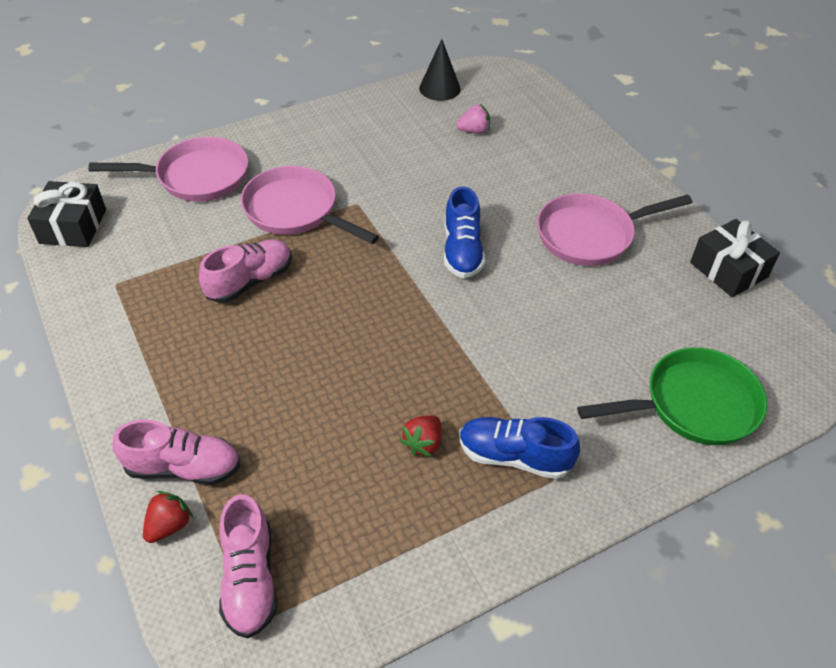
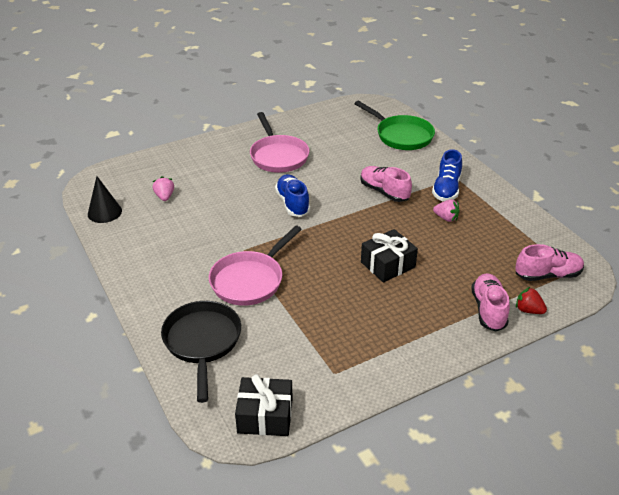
camera: 90 degrees left, 10 degrees down
(197, 177) = (202, 342): pink pan -> black pan
(250, 281) = (326, 297): pink shoe -> pink shoe (384, 192)
(423, 443) = (446, 218): red strawberry -> pink strawberry
(462, 250) = (292, 203): blue shoe -> blue shoe turned 105 degrees counterclockwise
(693, 405) = (401, 136): green pan -> green pan turned 150 degrees clockwise
(728, 270) = (306, 116): black gift -> black gift (387, 264)

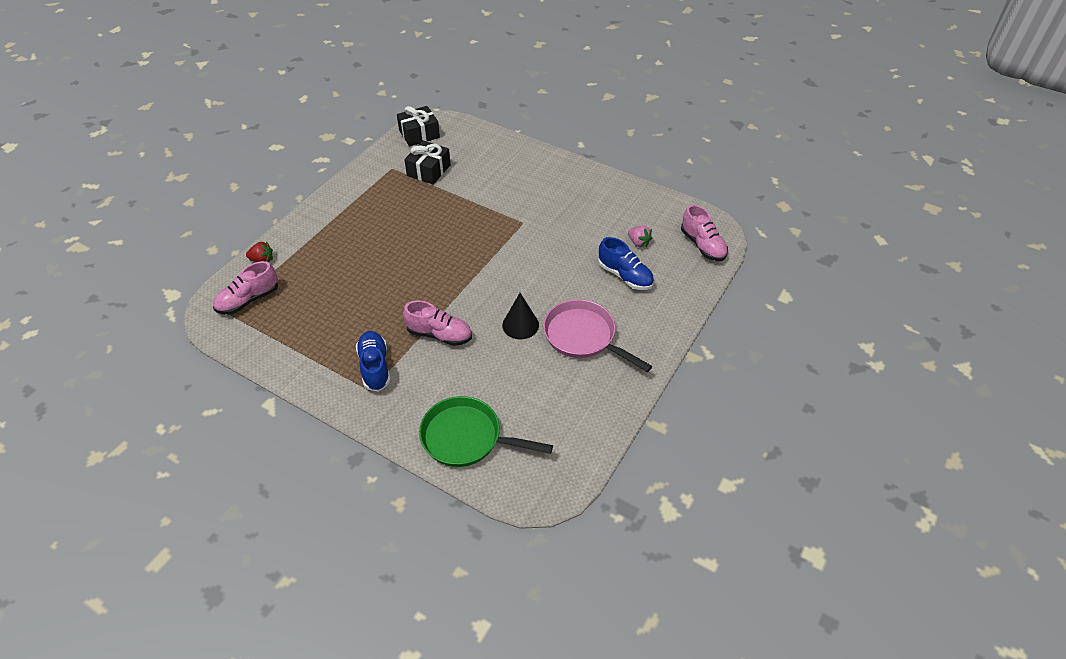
camera: 150 degrees right, 10 degrees up
(104, 212) = (668, 209): black cone -> black cone (520, 325)
(202, 342) = (491, 154): black pan -> none
(250, 280) = (495, 202): pink pan -> none
(292, 203) = (519, 283): blue shoe -> blue shoe (625, 276)
(387, 264) = (394, 256): black gift -> black gift (429, 170)
(446, 218) = (361, 326): pink strawberry -> none
(488, 310) = (296, 249): pink shoe -> pink shoe (702, 245)

